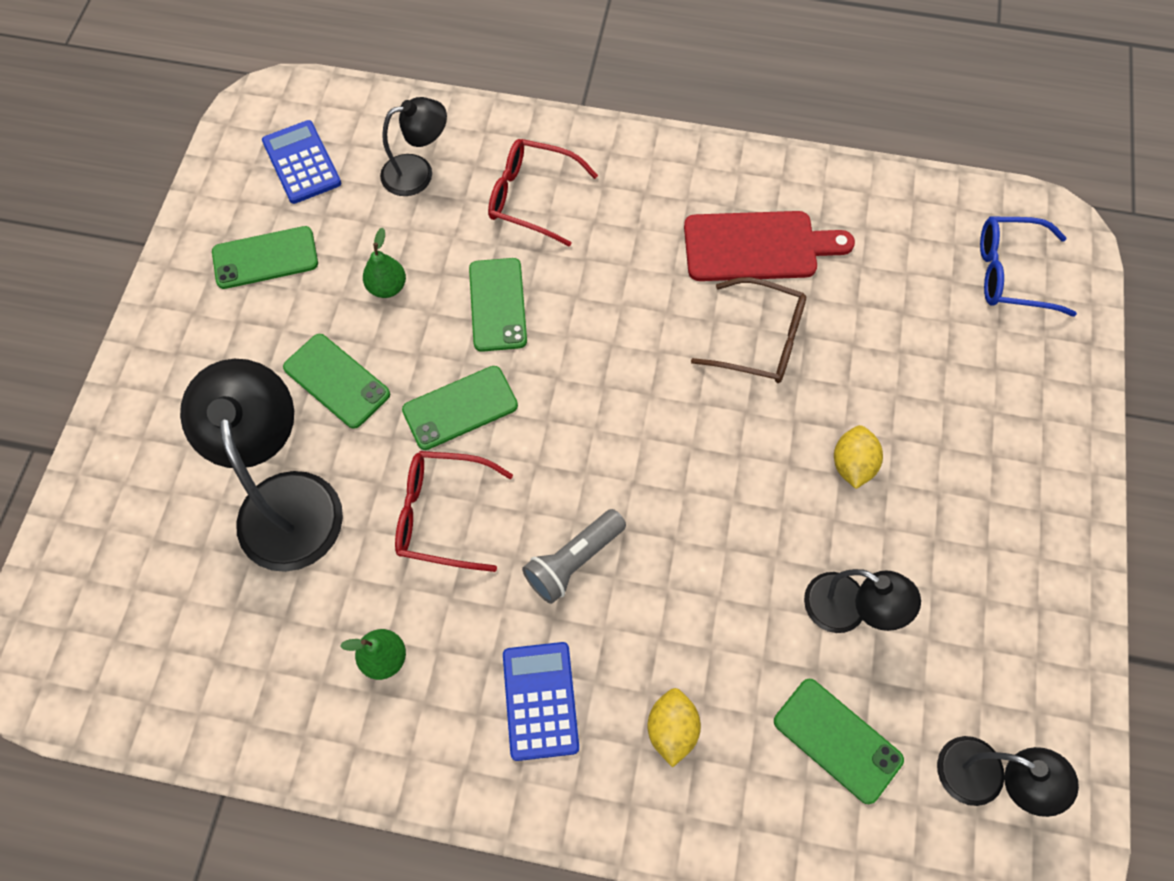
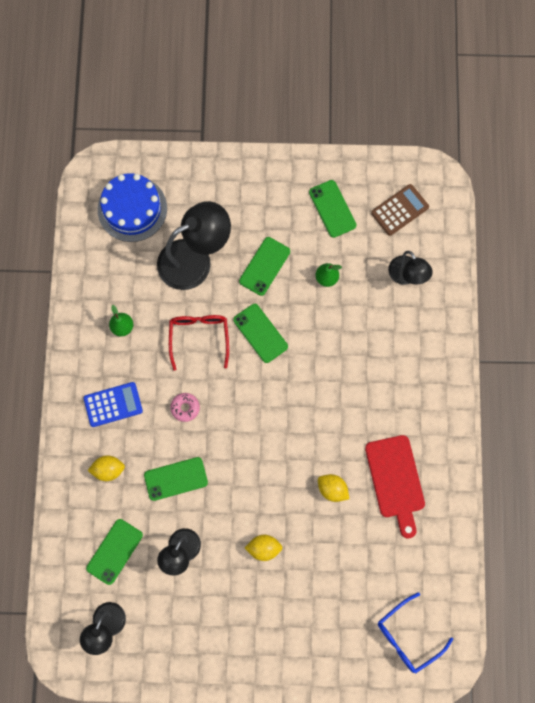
camera: 80 degrees right, 10 degrees up
(142, 602) = (132, 209): none -> blue cake
(301, 163) = (399, 210): blue calculator -> brown calculator
(497, 304) = (327, 339): green phone -> green phone (176, 478)
(532, 197) = (403, 344): red glasses -> none
(573, 561) = (185, 408): grey flashlight -> pink donut
(760, 340) = (332, 489): brown glasses -> yellow lemon
(1011, 273) = (407, 636): blue glasses -> blue glasses turned 120 degrees counterclockwise

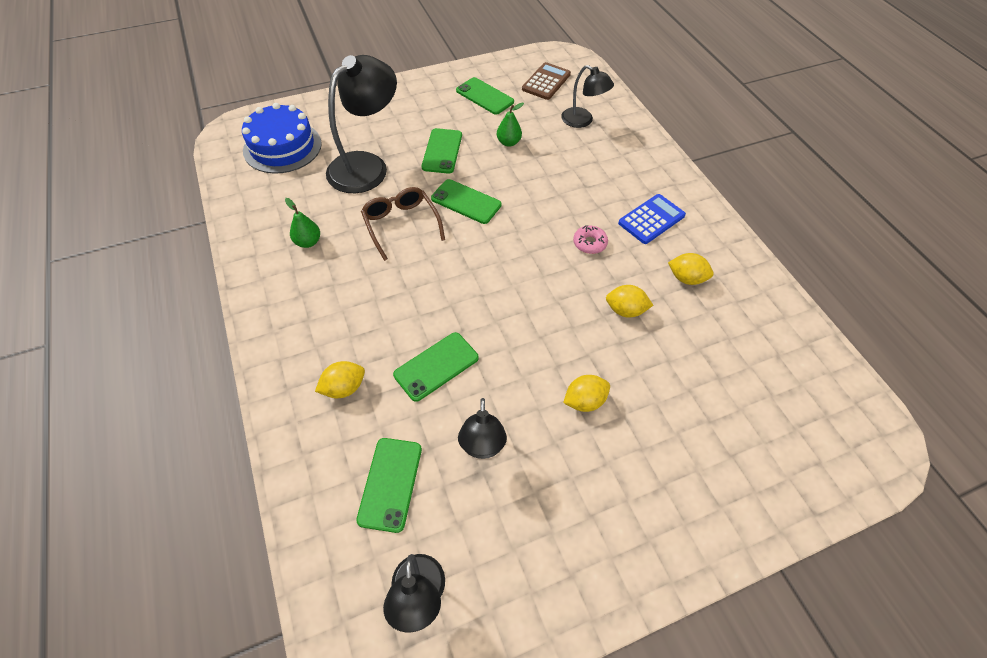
camera: 25 degrees left, 20 degrees down
(113, 404) = (324, 317): blue calculator -> blue calculator (651, 219)
(185, 408) = (414, 291): pink donut -> pink donut (589, 243)
(199, 337) = (401, 225): red glasses -> brown glasses
(396, 480) = (686, 278): red cutting board -> yellow lemon
(407, 636) = (815, 431): blue glasses -> none

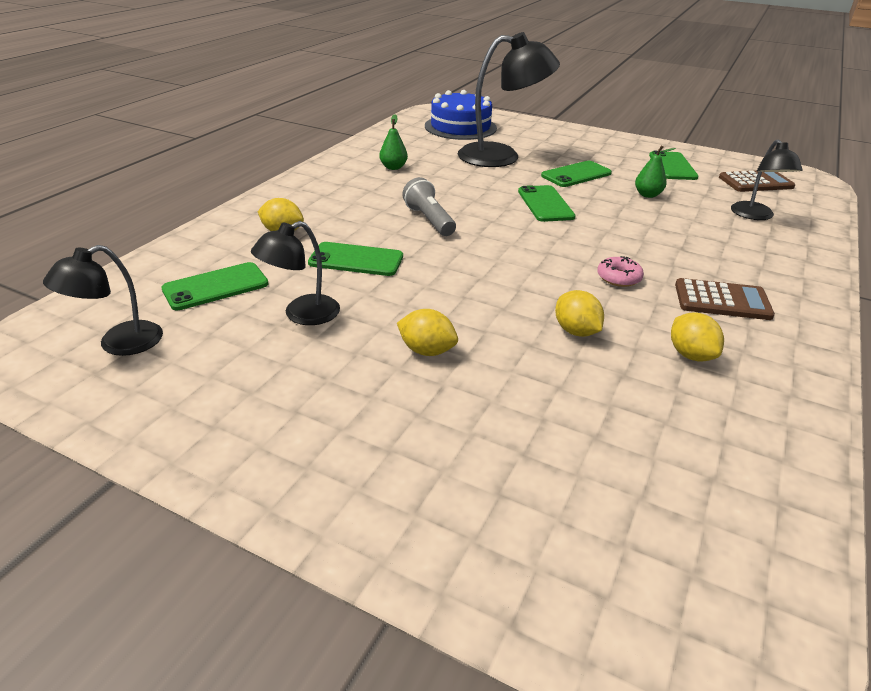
camera: 50 degrees right, 20 degrees down
(401, 225) = (471, 190): brown glasses -> none
(421, 282) = (429, 220): none -> grey flashlight
(651, 219) = (722, 300): blue calculator -> brown calculator

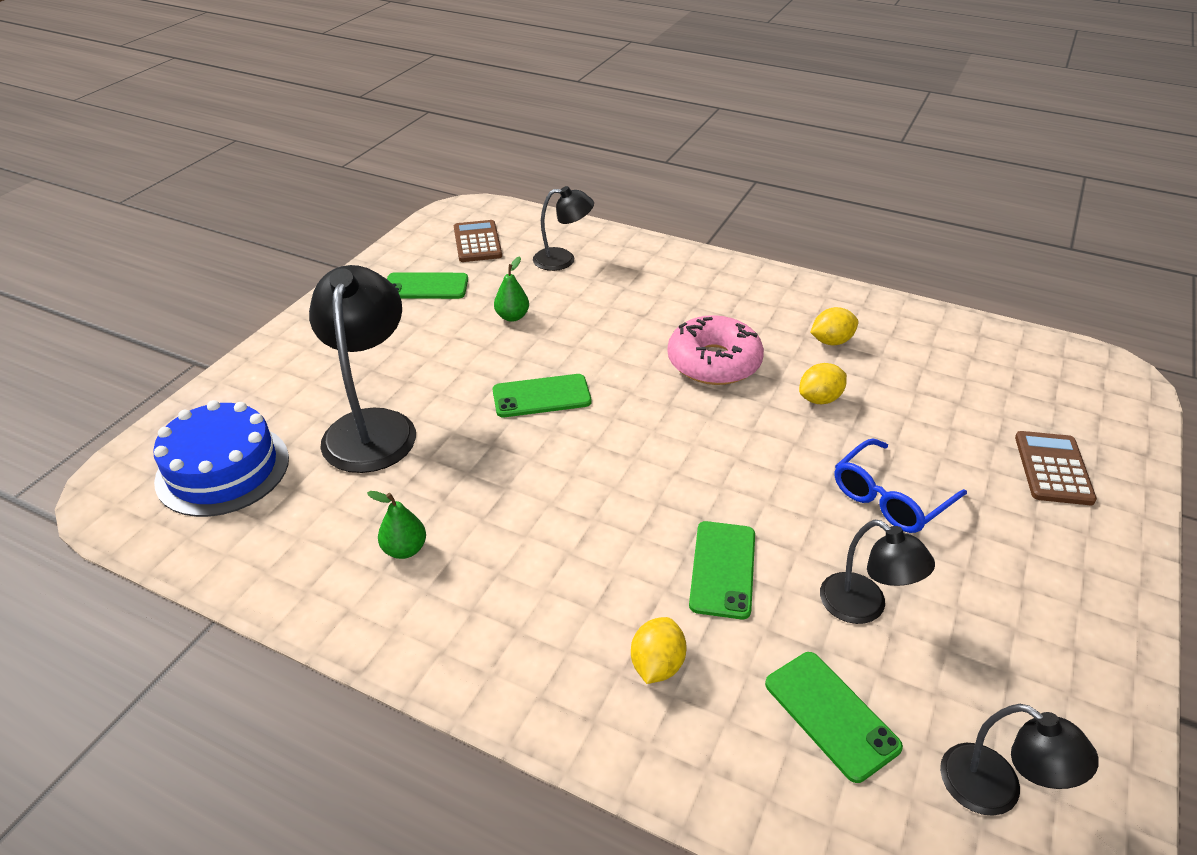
camera: 90 degrees left, 5 degrees up
(427, 351) = (890, 498): yellow lemon -> blue glasses
(429, 220) = (598, 502): grey flashlight -> none
(576, 174) = (447, 363): green phone -> none
(618, 278) = (714, 362): pink donut -> pink donut, size x2.12
(722, 300) = (739, 310): brown calculator -> brown calculator (1053, 468)

